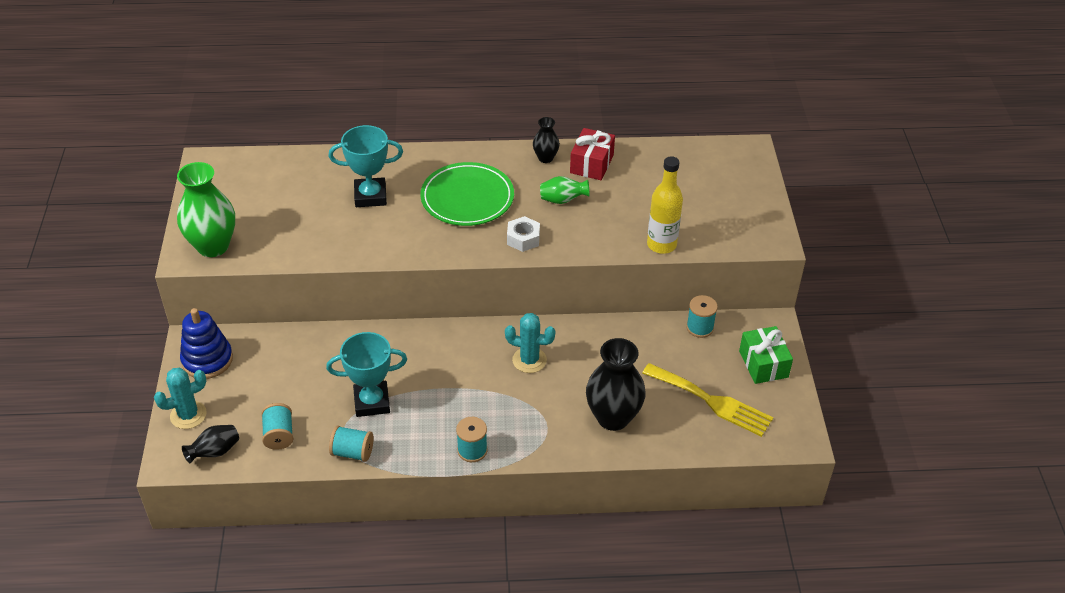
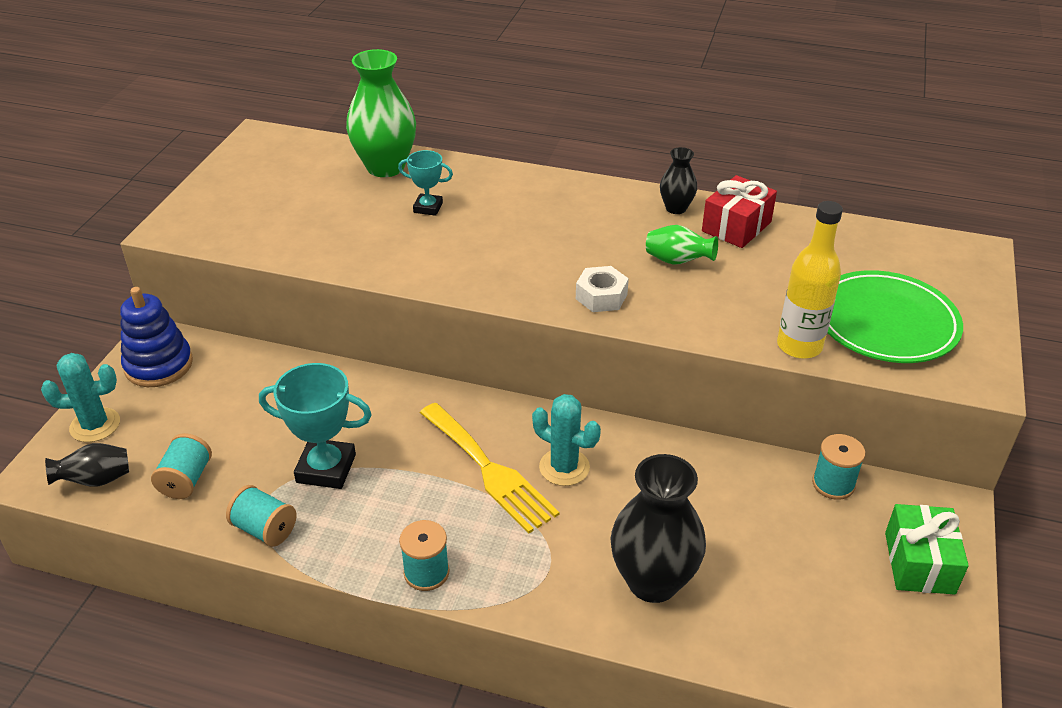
camera: 20 degrees right, 5 degrees down
(213, 246) = (207, 224): green vase -> green vase (385, 167)
(370, 196) = (428, 207): turquoise trophy -> turquoise trophy, size x0.58
(467, 198) = (550, 233): green plate -> green plate (885, 322)
(711, 401) = (816, 598): yellow fork -> yellow fork (489, 470)

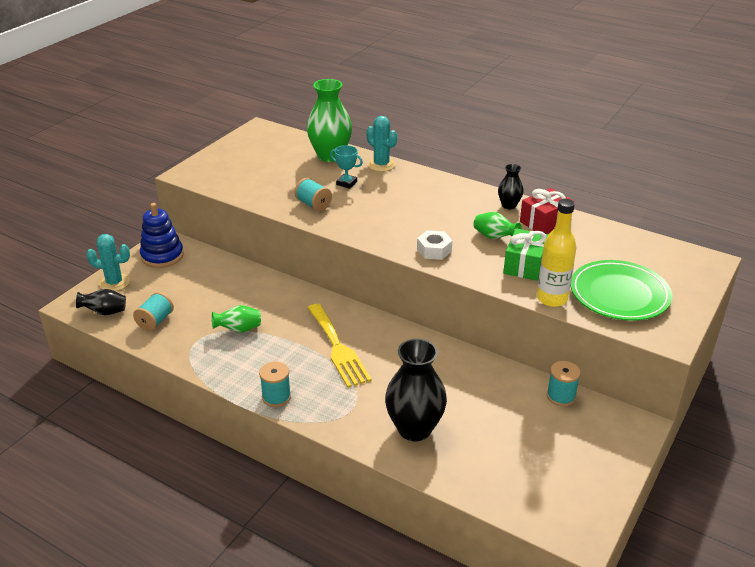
camera: 15 degrees right, 5 degrees down
(264, 529) = (190, 356): turquoise spool -> turquoise spool (313, 205)
(326, 468) = (239, 329): turquoise trophy -> green vase
(564, 467) = (386, 355): turquoise cactus -> turquoise cactus (381, 165)
(919, 563) = (598, 453): green gift -> green gift (525, 265)

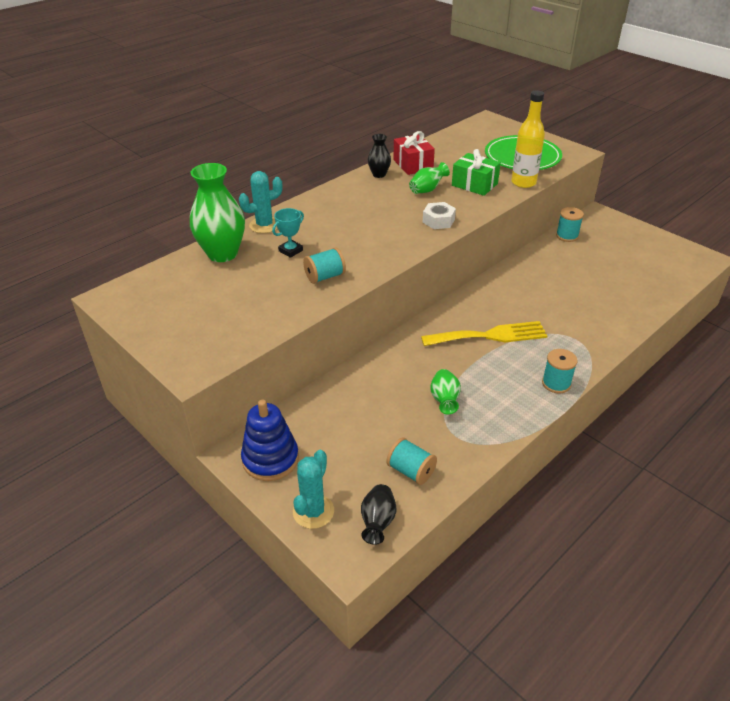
camera: 75 degrees left, 5 degrees up
(414, 429) = (601, 309): black vase -> none

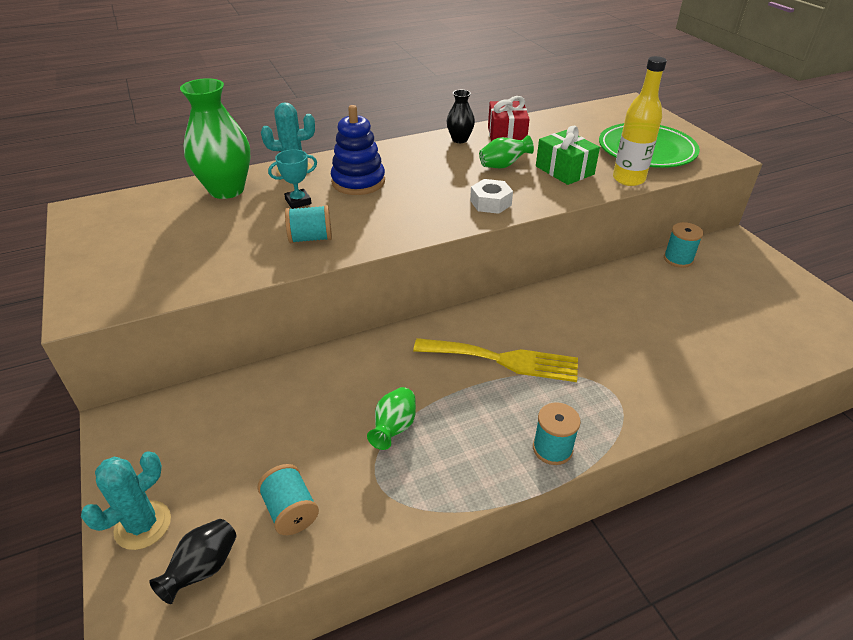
camera: 20 degrees right, 0 degrees up
(270, 459) = (148, 440): blue stacking toy -> blue stacking toy (358, 182)

